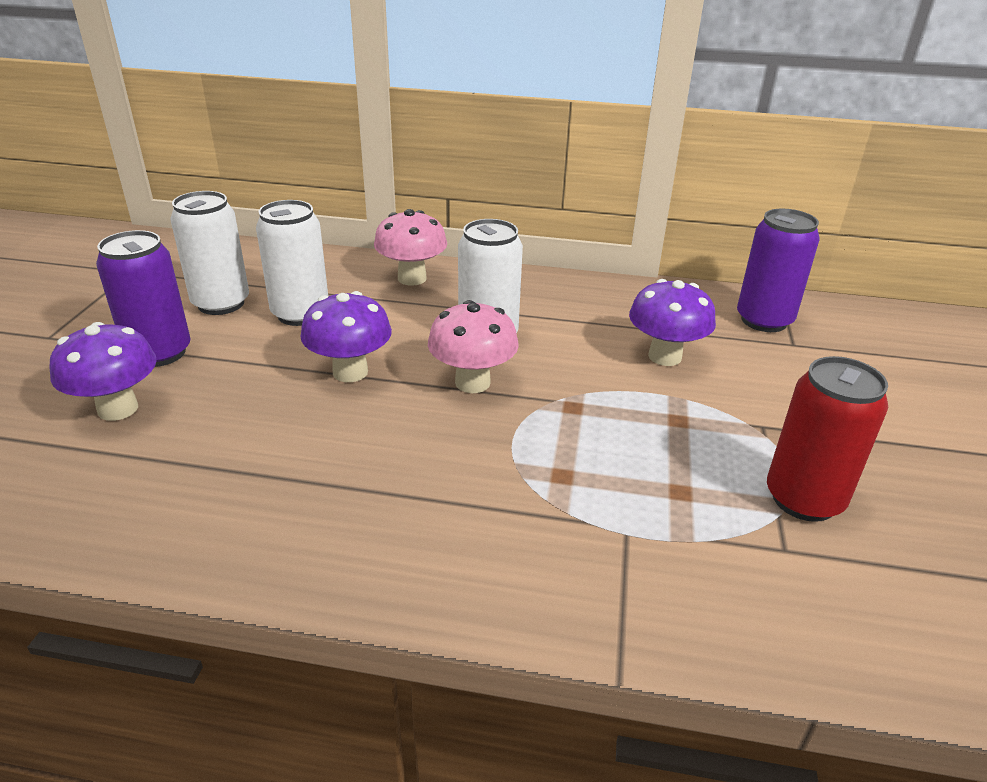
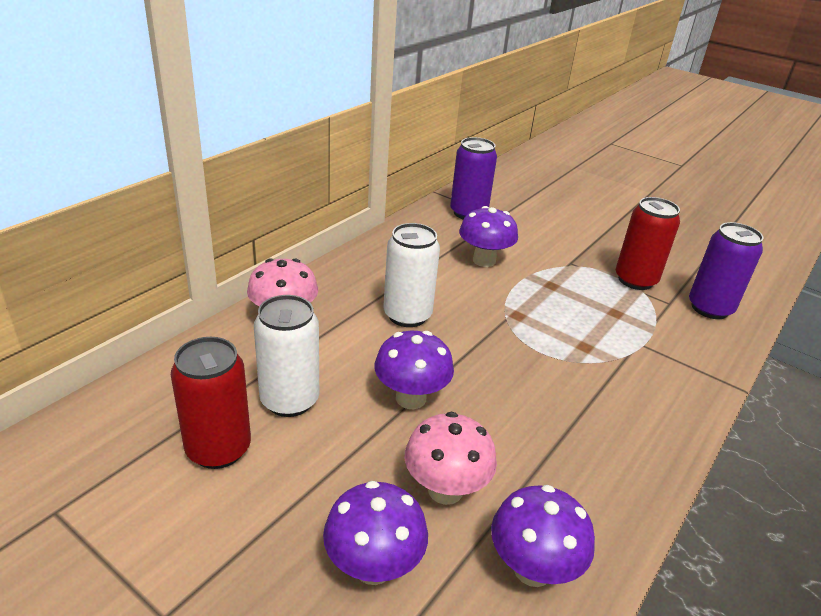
camera: 65 degrees left, 0 degrees up
(141, 503) = (532, 568): none -> purple mushroom
(159, 353) = (285, 516): purple can -> purple can (710, 308)
(221, 303) = (218, 449): white can -> red can
(472, 383) = (465, 344): pink mushroom -> pink mushroom (445, 490)

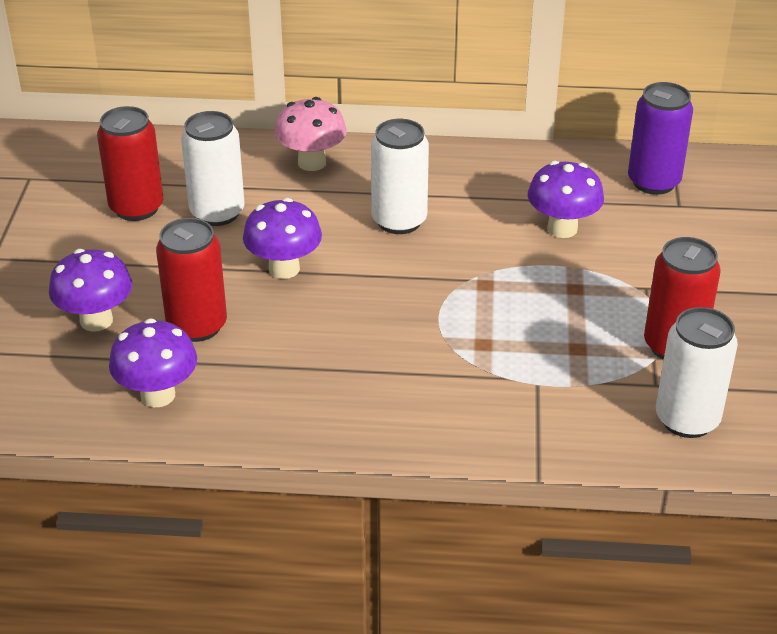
camera: 60 degrees right, 5 degrees up
(445, 490) = (197, 326): pink mushroom -> red can
(710, 308) = (687, 419): purple can -> white can

